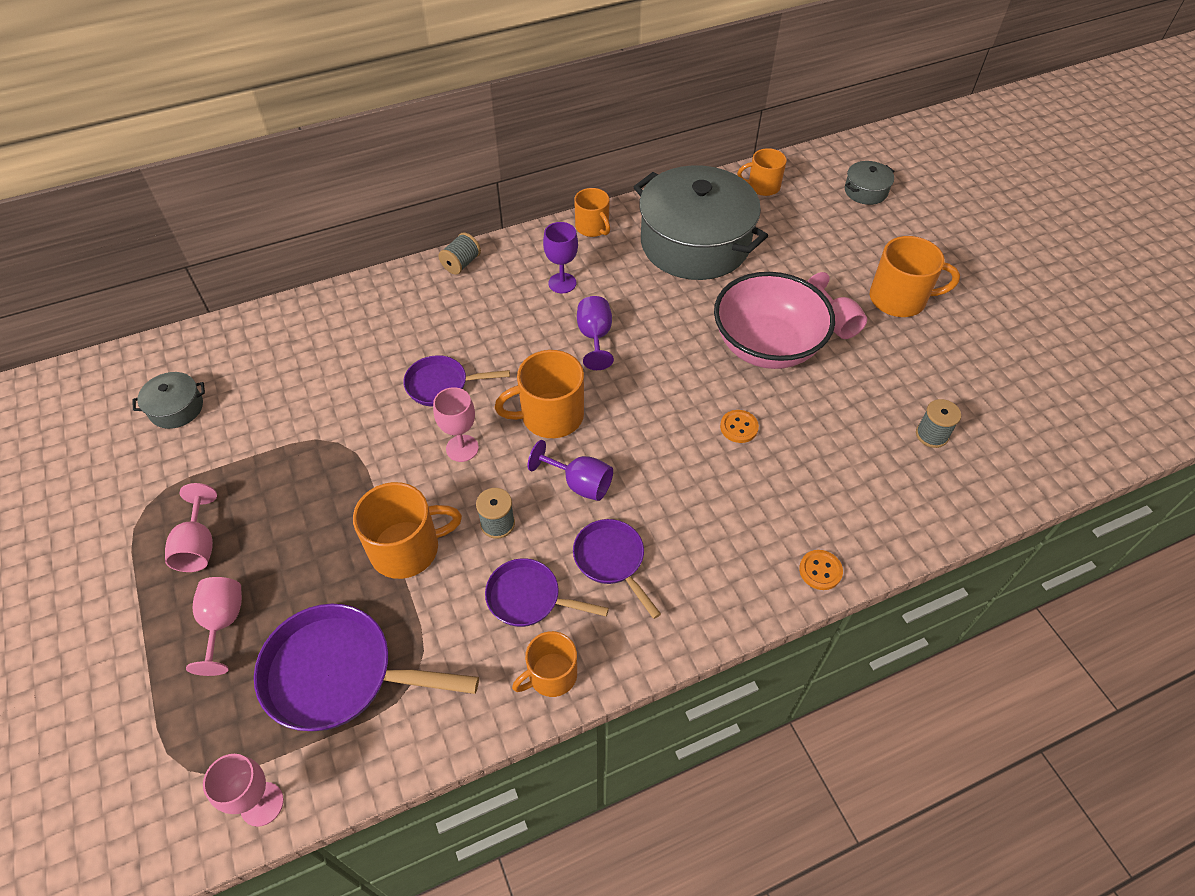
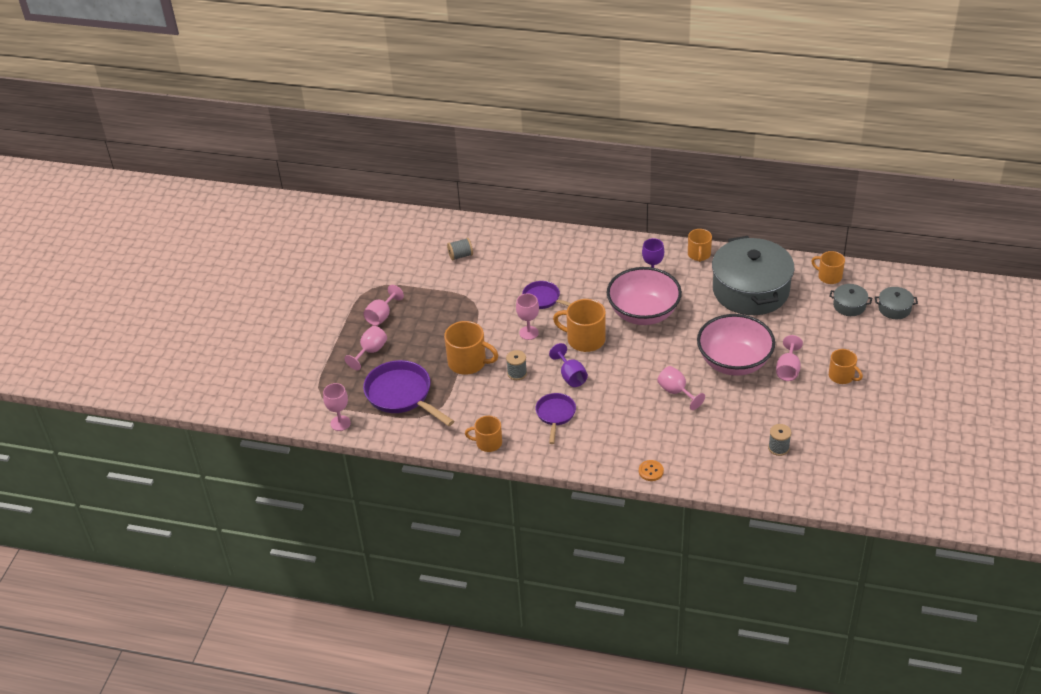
camera: 40 degrees right, 10 degrees down
(176, 408) = (413, 250): grey pot -> grey pot (849, 305)
(461, 264) = (607, 242): grey spool -> grey spool (460, 256)
(528, 598) = (504, 409): purple pan -> none
(595, 337) = (643, 313): purple goblet -> pink bowl
(739, 427) = (676, 392): orange button -> pink goblet
(899, 299) = (842, 376): orange mug -> orange mug, size x0.64

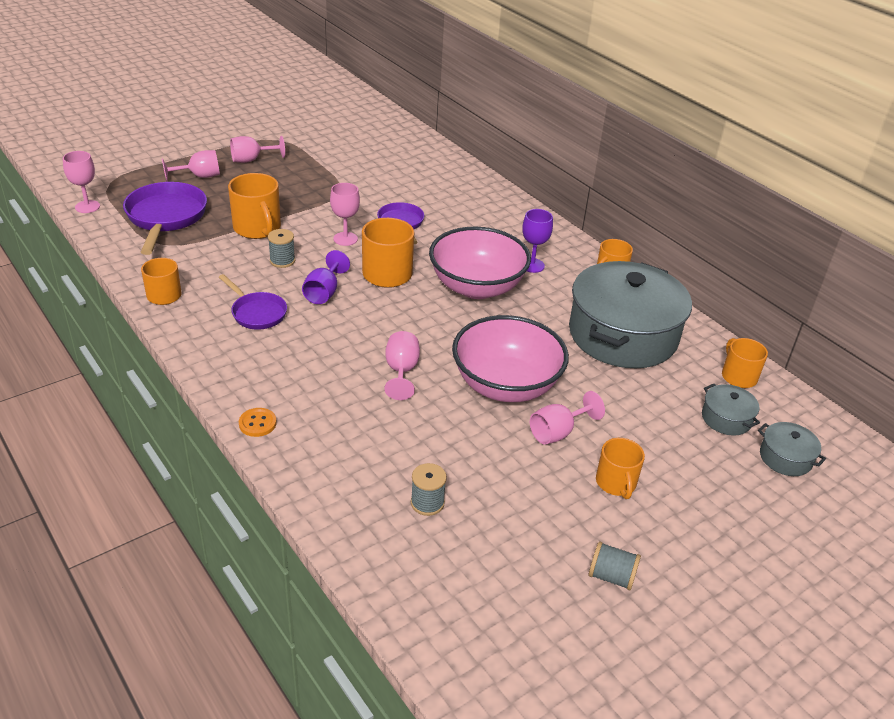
camera: 35 degrees right, 5 degrees down
(460, 256) = (384, 157): grey spool -> grey spool (611, 576)
(555, 415) = (257, 313): purple pan -> purple pan turned 90 degrees clockwise

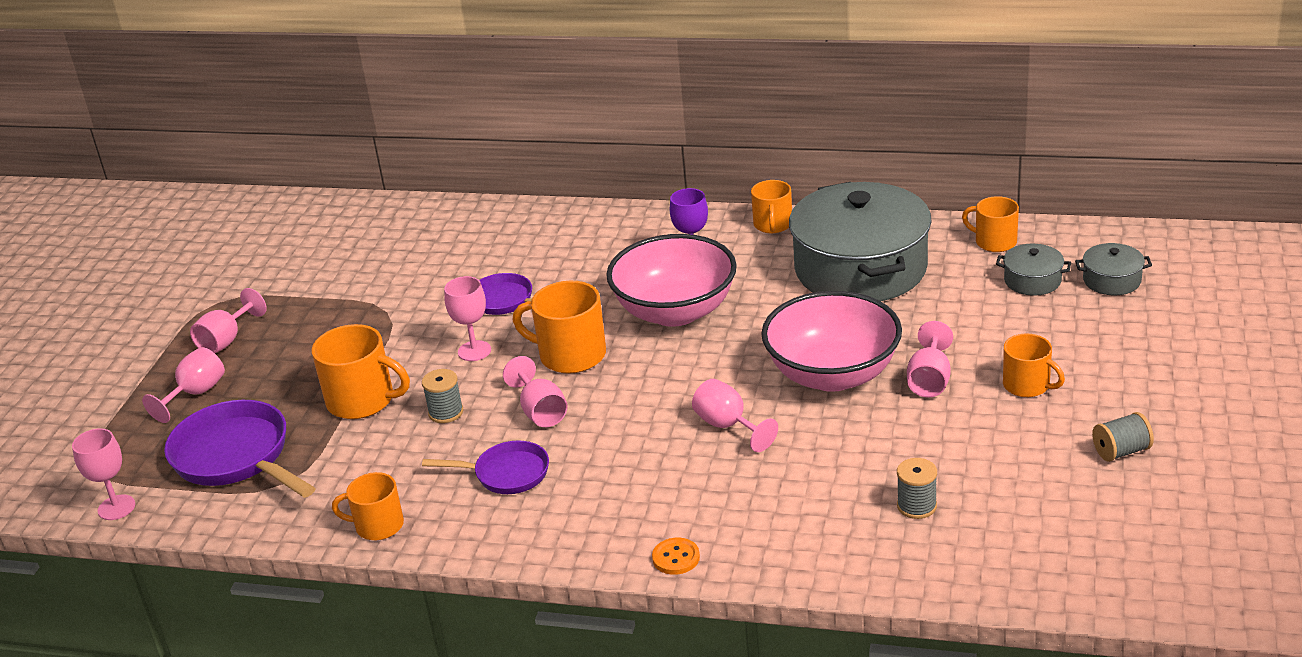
camera: 35 degrees left, 5 degrees down
(324, 292) = (540, 412): purple goblet -> pink goblet

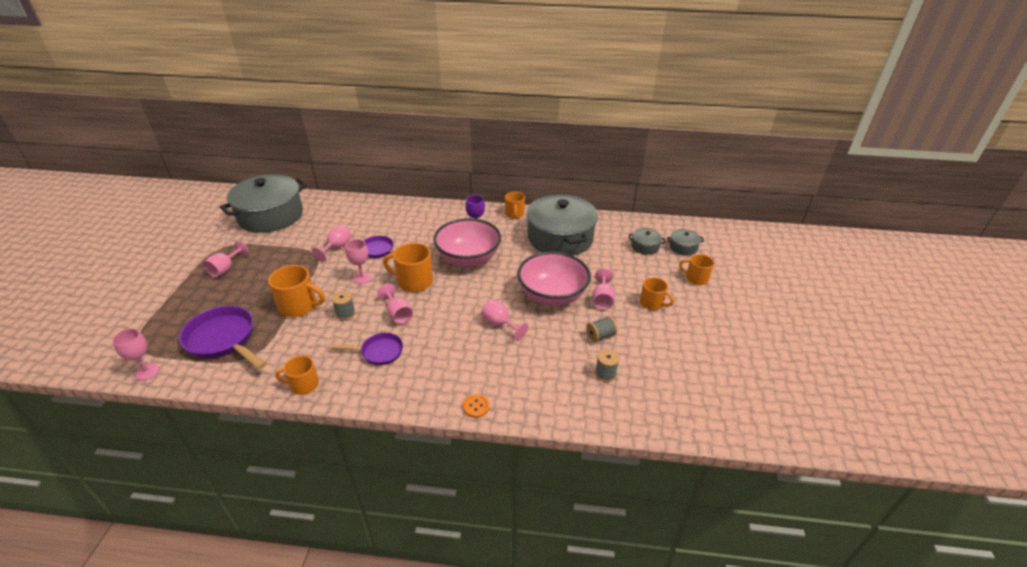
camera: 10 degrees left, 5 degrees up
(195, 394) = (204, 300): pink goblet -> pink goblet (336, 248)
(299, 243) = (270, 216): none -> grey pot
(994, 242) = (623, 226): orange mug -> orange mug (696, 278)
(1121, 451) = (706, 342): grey spool -> grey spool (600, 336)

